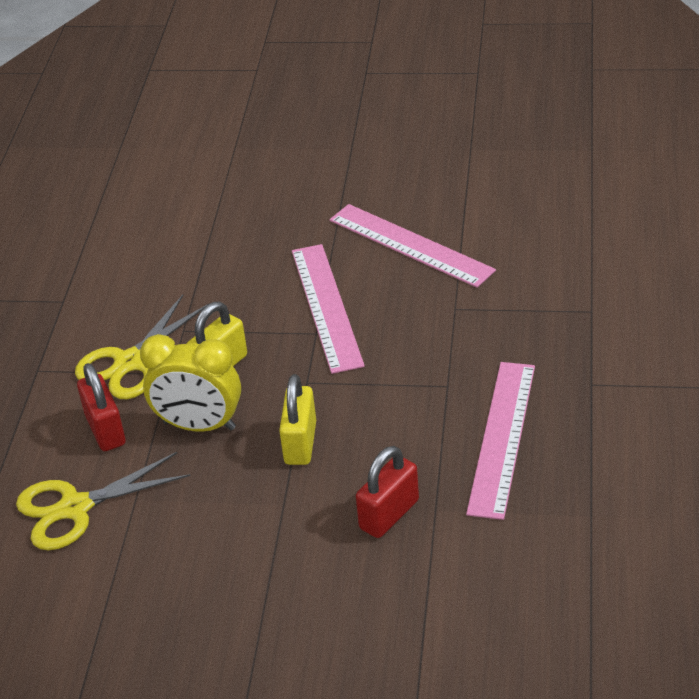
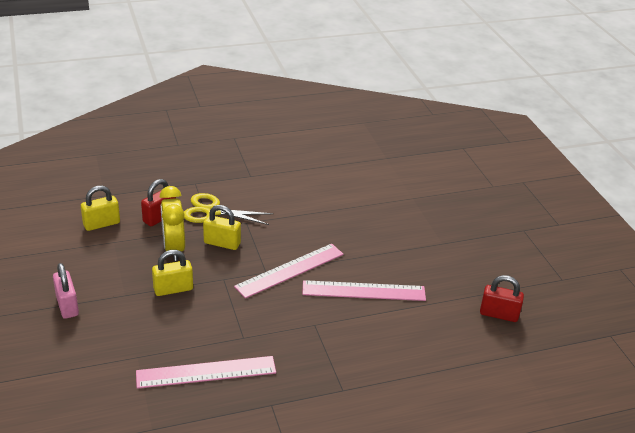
camera: 60 degrees right, 5 degrees down
(75, 508) = (101, 224): yellow scissors -> yellow padlock
(272, 580) = (67, 305): none -> pink padlock
(389, 514) = (128, 338): red padlock -> red padlock (498, 314)
(410, 245) = (363, 291): pink ruler -> pink ruler turned 75 degrees clockwise

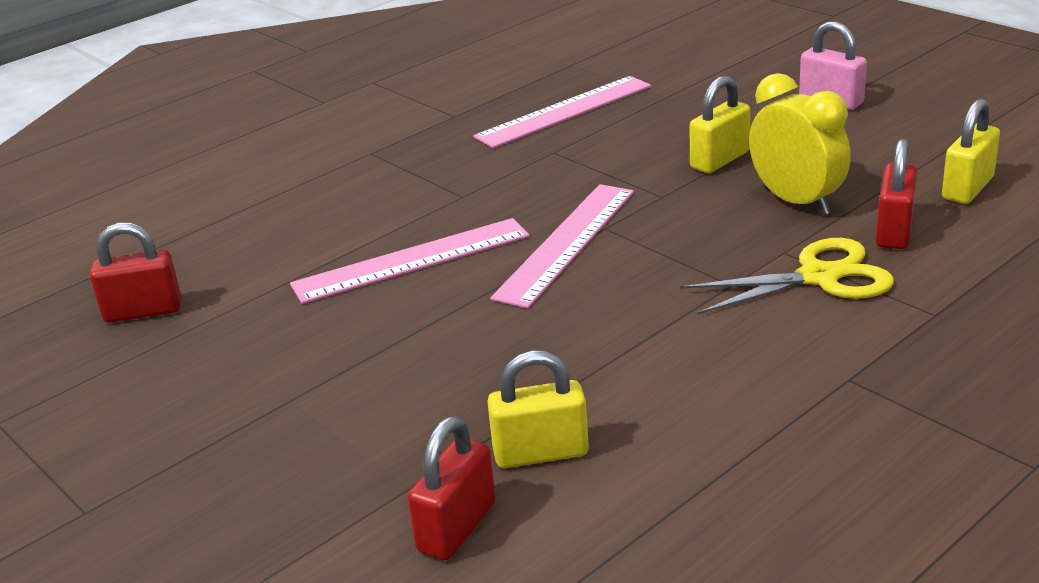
camera: 160 degrees right, 5 degrees down
(222, 243) = (729, 237): yellow padlock -> yellow padlock (540, 453)
(404, 182) = (457, 527): none -> red padlock

